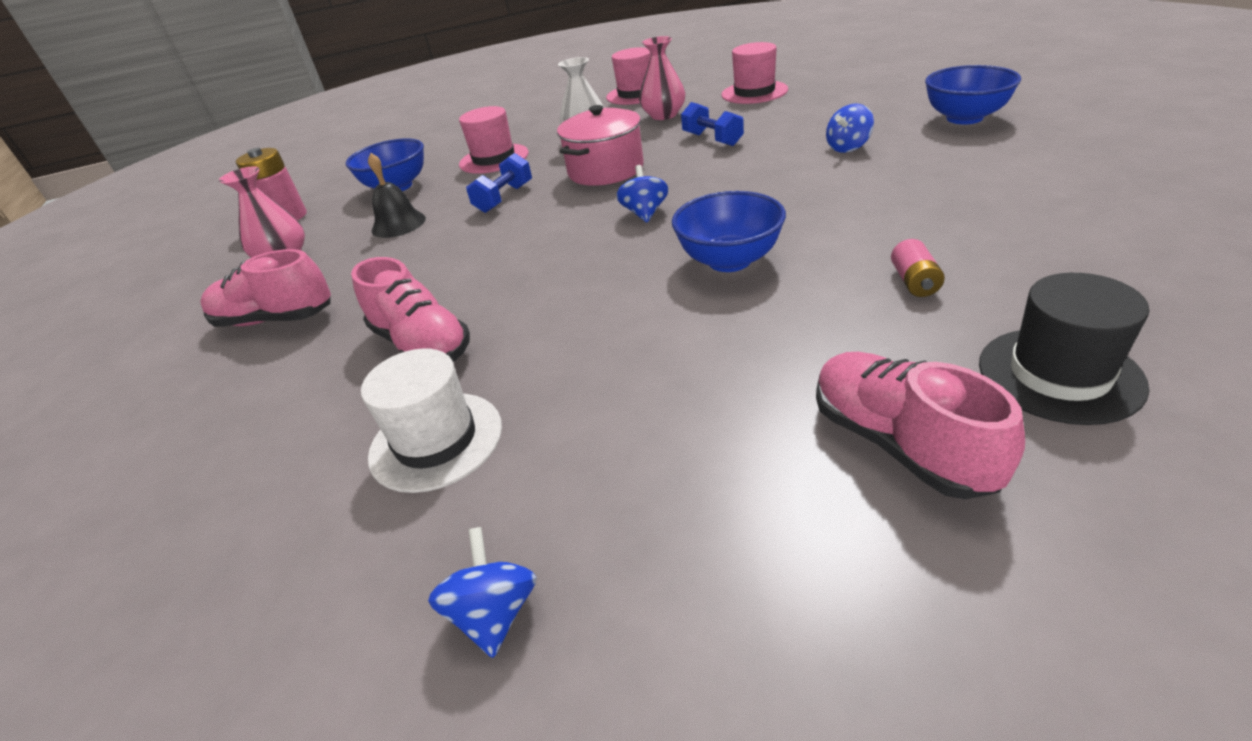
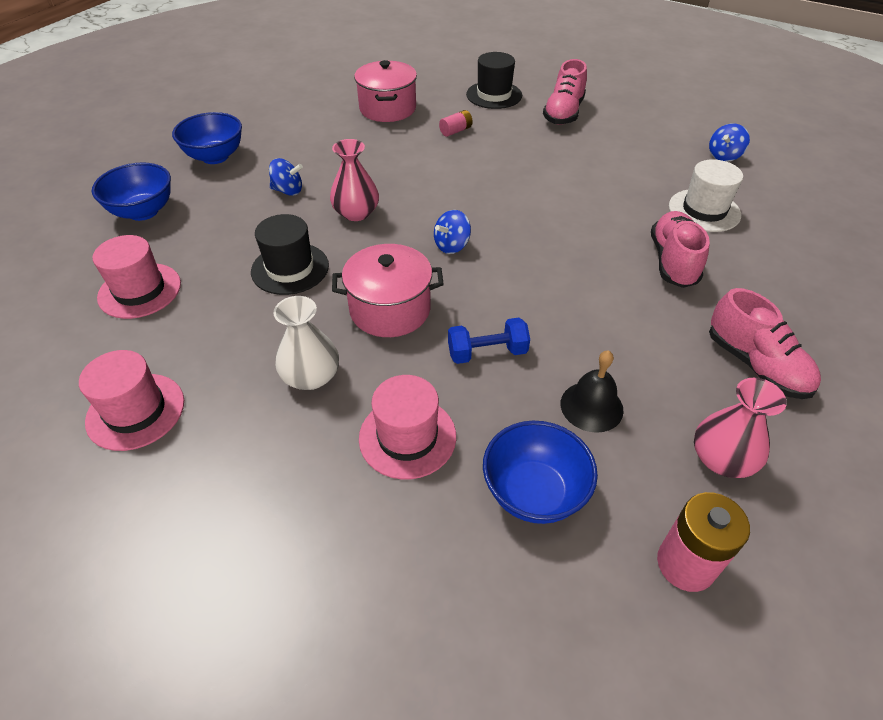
camera: 135 degrees left, 10 degrees up
(664, 115) = (224, 337): pink vase -> pink vase (356, 213)
(712, 139) = (290, 268): blue dumbbell -> black hat
(729, 260) = (482, 186): blue bowl -> blue bowl (143, 211)
(1049, 238) = (387, 109): none -> pink pot

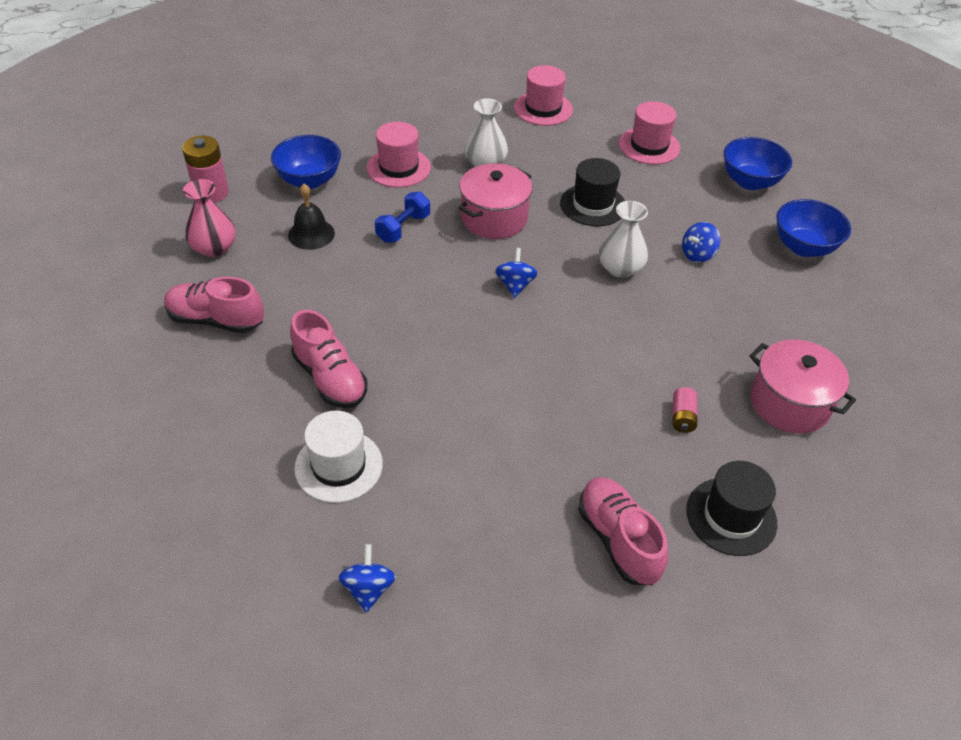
camera: 135 degrees right, 0 degrees up
(356, 213) = (620, 268): pink vase -> white vase

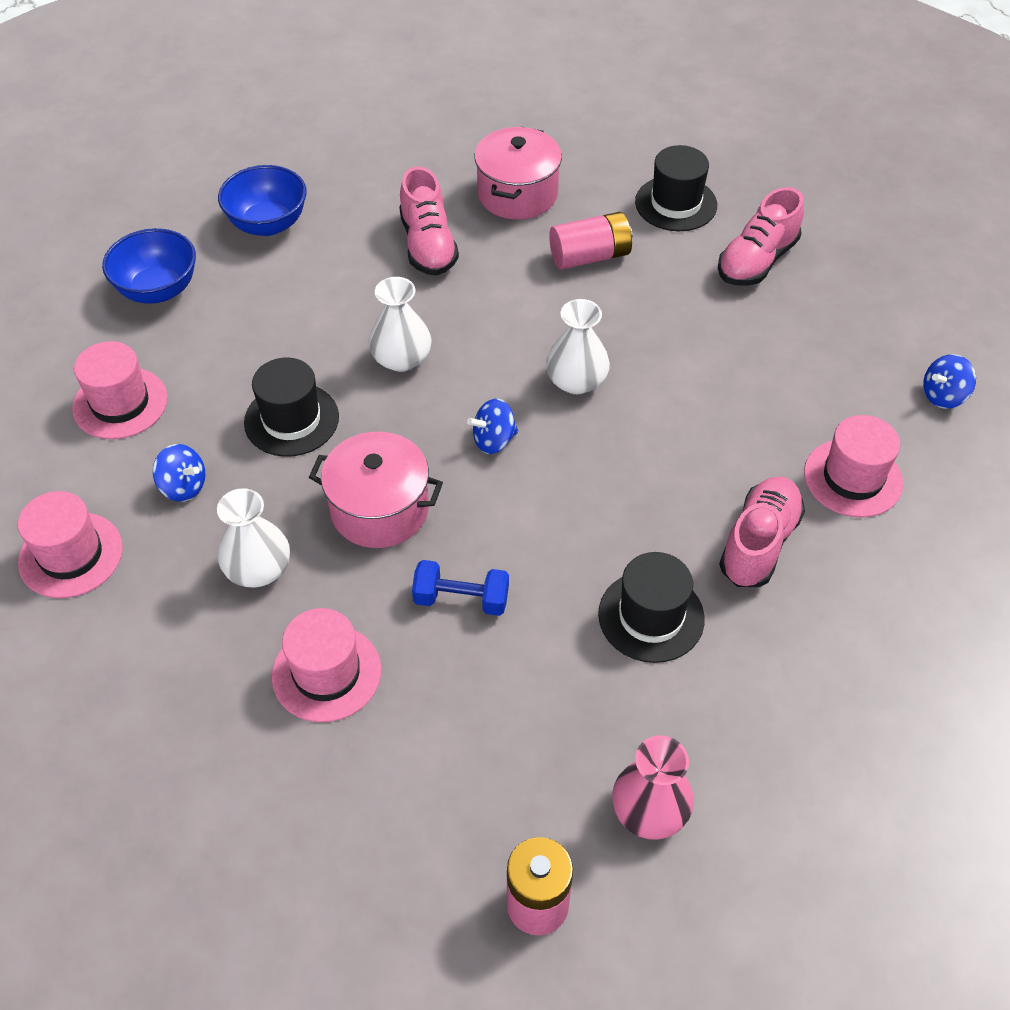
camera: 115 degrees left, 5 degrees up
(216, 320) = (768, 714): pink shoe -> pink shoe (428, 245)
(309, 180) = (425, 778): blue bowl -> none
(311, 234) = (542, 702): black bell -> none
(323, 300) = (651, 616): none -> black hat
(338, 466) = (853, 478): white hat -> pink hat
(543, 348) = (576, 381): none -> white vase
(682, 417) = (590, 256): pink battery -> pink battery, size x1.75
(697, 254) = (334, 302): blue spinning top -> blue spinning top (183, 486)

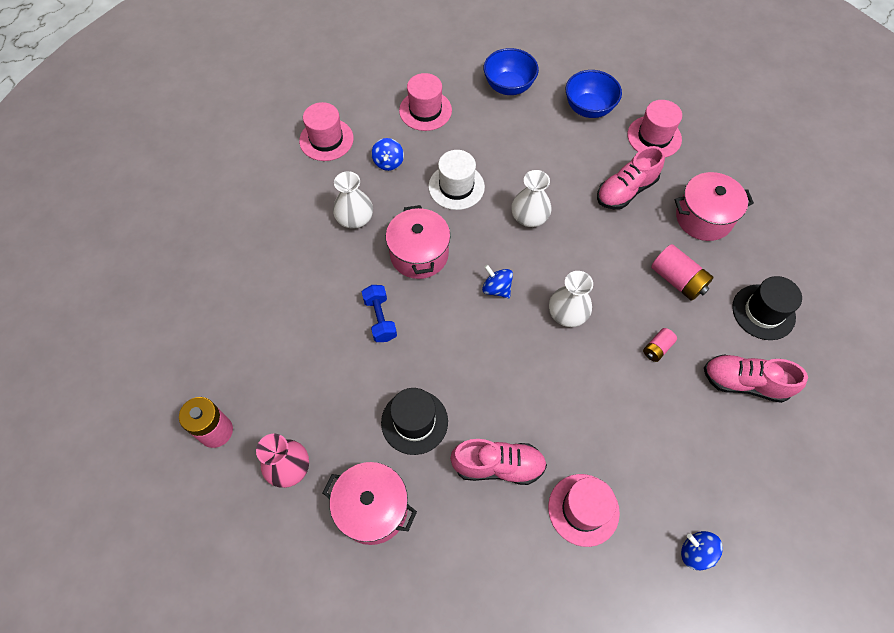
camera: 65 degrees right, 10 degrees up
(291, 420) = (456, 187): black hat -> white hat
(326, 673) = (308, 277): pink hat -> pink hat (654, 137)
(673, 316) = (657, 348): none -> pink battery
(760, 717) = (372, 508): none -> pink pot

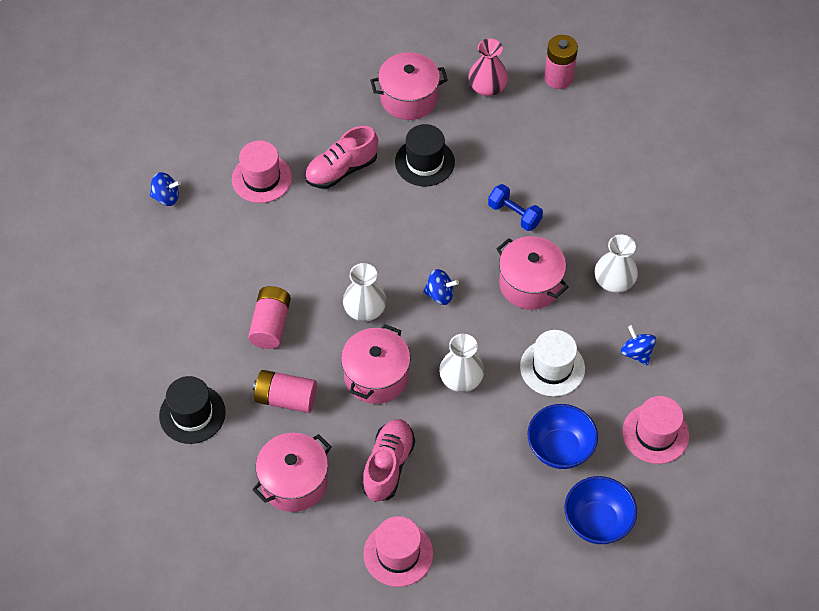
camera: 145 degrees right, 5 degrees down
(326, 139) = (716, 339): pink hat -> none
(588, 108) = (491, 548): blue bowl -> blue bowl (560, 449)
(593, 255) = (376, 376): none -> pink pot
(657, 348) = (271, 325): pink battery -> pink battery, size x1.75
(744, 383) = (182, 339): pink shoe -> none

